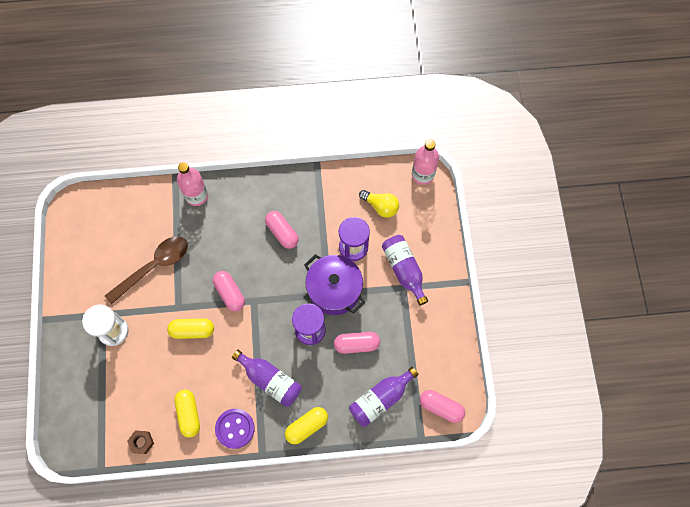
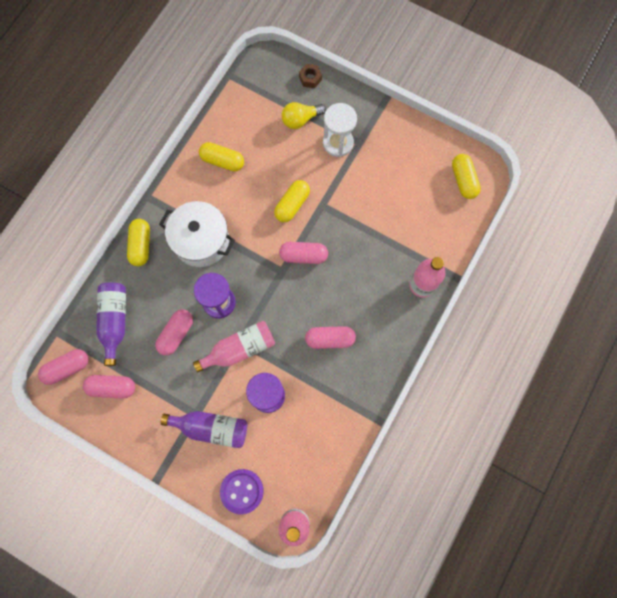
camera: 125 degrees right, 5 degrees up
(89, 216) = (463, 180): none -> yellow capsule
(141, 442) = (227, 114): brown nut -> brown nut (310, 78)
(154, 267) = (375, 207): brown spoon -> none
(235, 428) = (183, 189): purple button -> purple button (242, 491)
(270, 380) = (201, 241): purple bottle -> white pot
(334, 290) = (240, 349): purple pot -> pink bottle
(381, 206) = (290, 453): yellow light bulb -> yellow light bulb (300, 120)
(429, 361) = (112, 387): none -> pink capsule

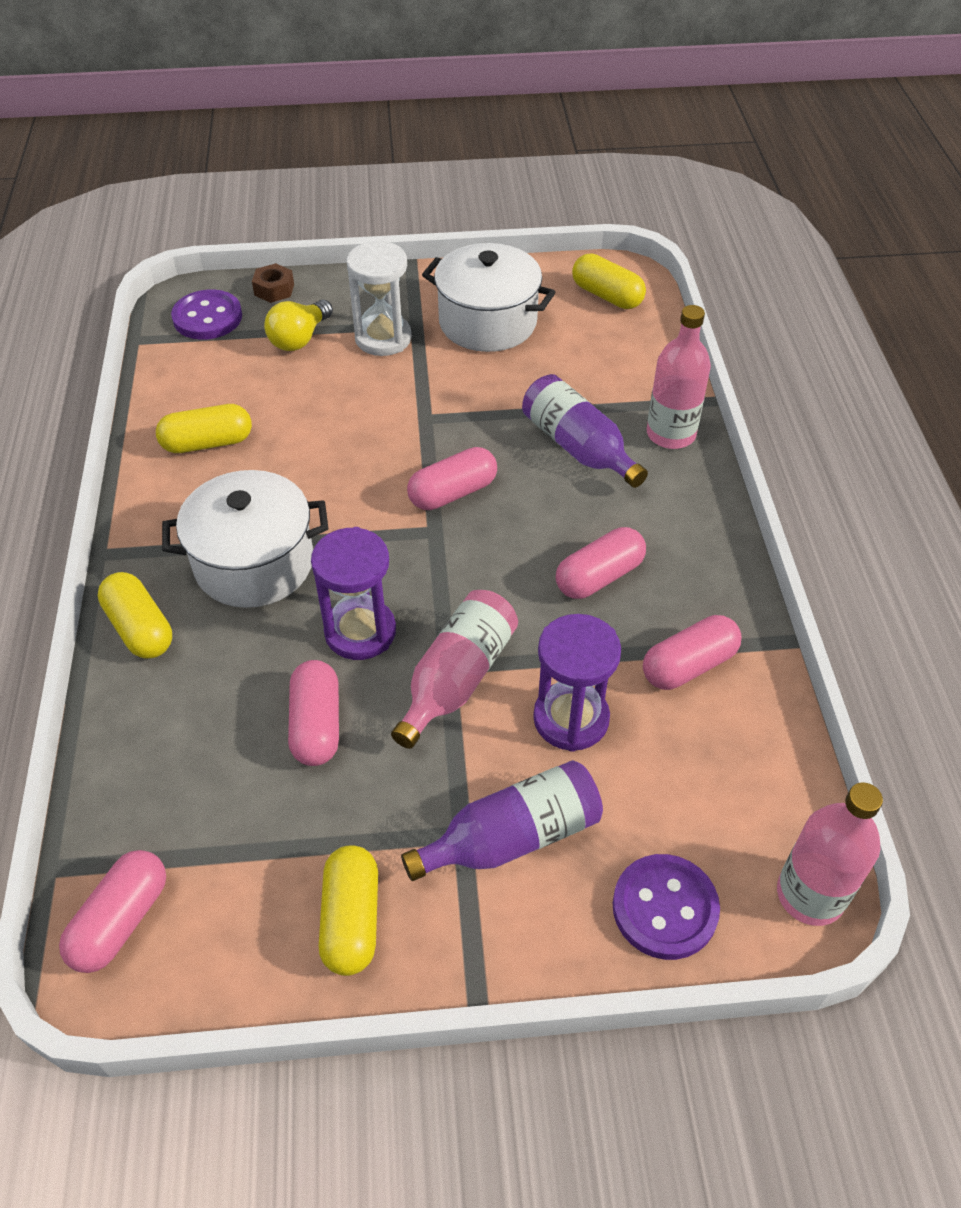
camera: 35 degrees left, 25 degrees down
(112, 387) = (250, 895): pink capsule -> pink capsule (689, 665)
(115, 321) = (172, 776): purple bottle -> purple bottle (578, 447)
(269, 79) = (207, 317): none -> purple button
(292, 205) = (375, 440): yellow capsule -> yellow capsule (351, 919)
(393, 162) = (487, 322): none -> white pot

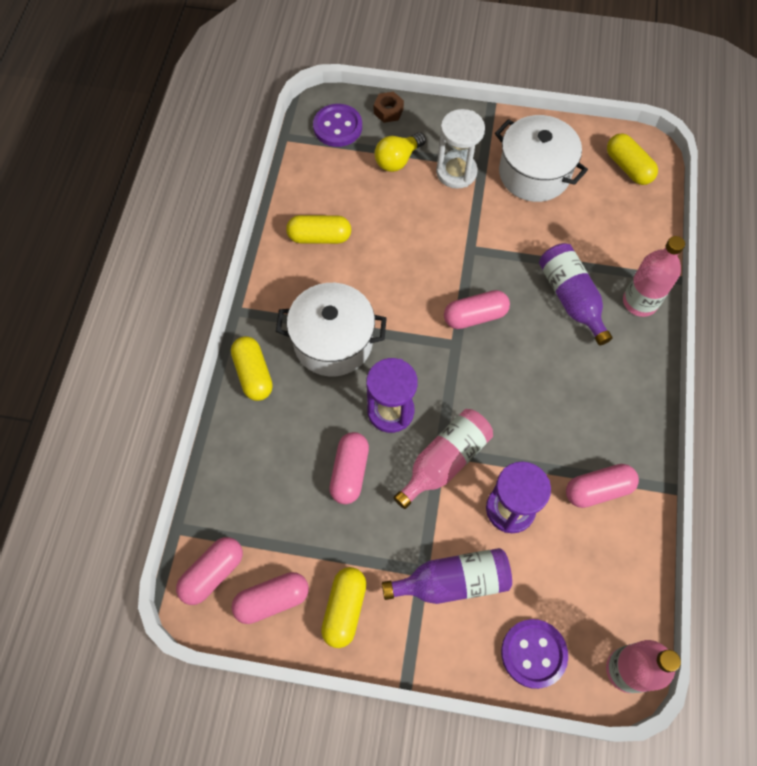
camera: 15 degrees right, 15 degrees up
(599, 577) = (557, 407): pink capsule -> pink capsule (272, 600)

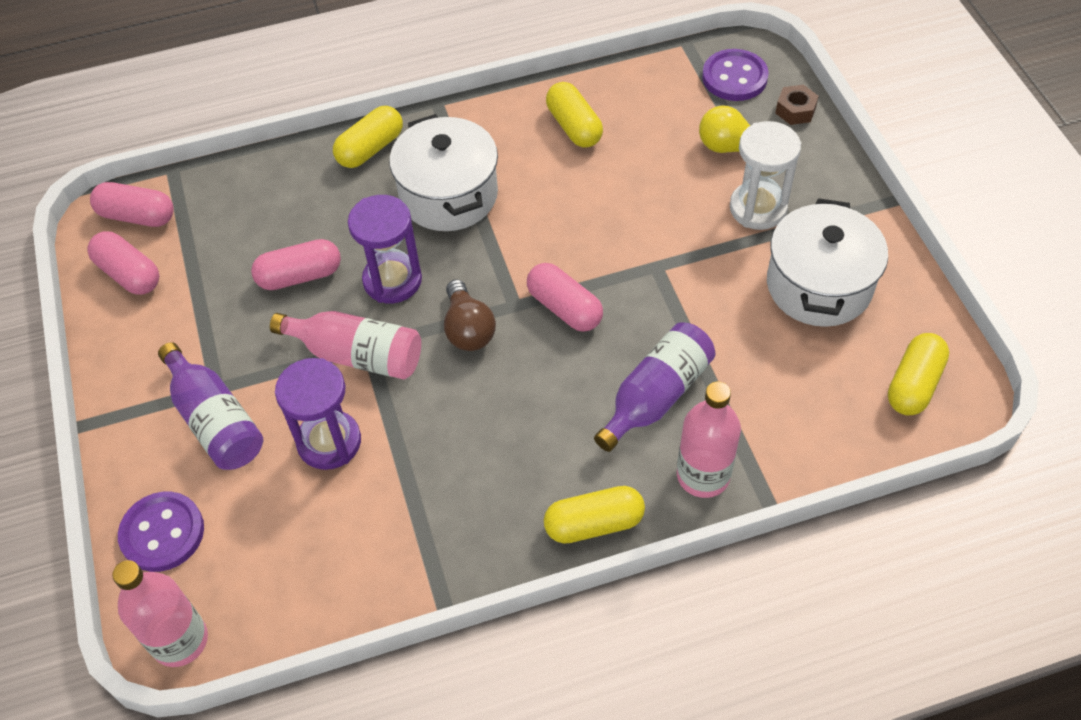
camera: 65 degrees right, 10 degrees down
(344, 609) = (144, 337): yellow capsule -> yellow capsule (594, 523)
(460, 381) = (468, 329): none -> brown light bulb
(598, 490) = (400, 525): pink capsule -> none

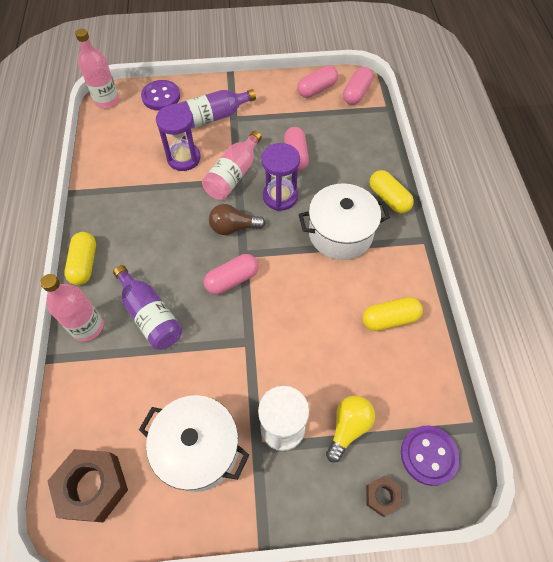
camera: 100 degrees right, 5 degrees up
(913, 384) = (93, 487): yellow capsule -> brown nut

